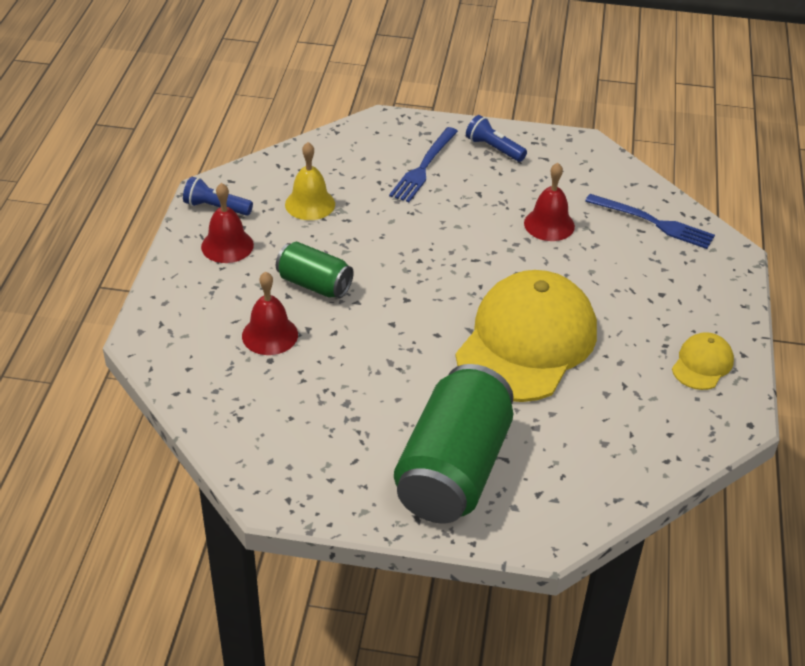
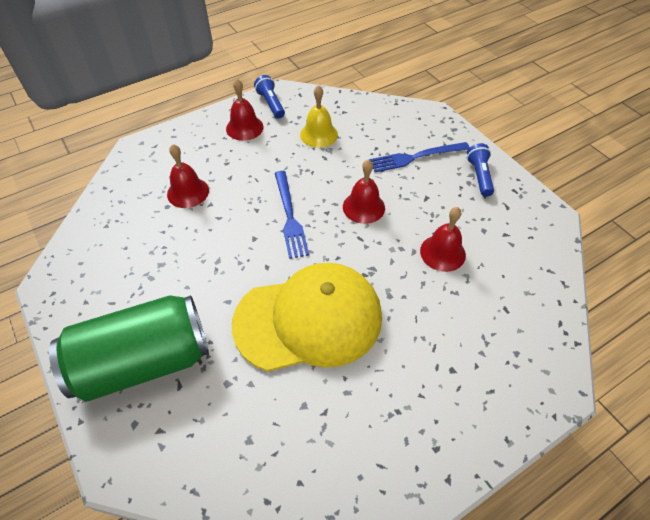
camera: 50 degrees right, 10 degrees up
(314, 284) = (251, 181): green can -> none
(442, 235) = (363, 207): none -> red bell
(653, 222) = (524, 311): blue fork -> blue fork (289, 216)
(702, 364) = (403, 454): yellow cap -> none

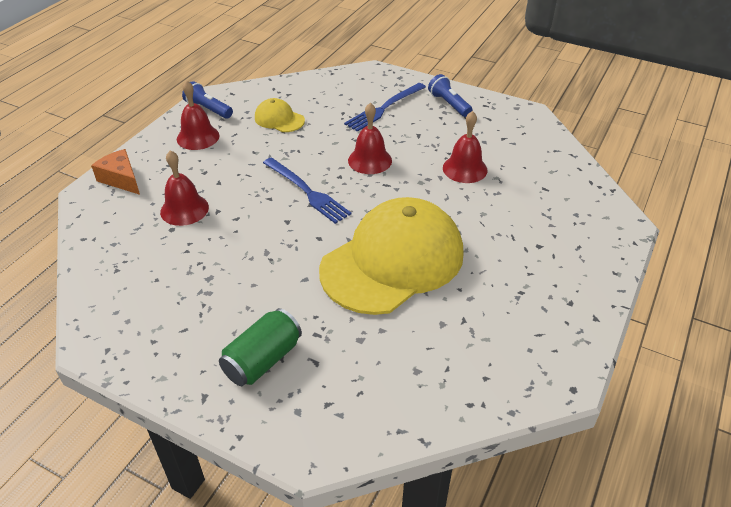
camera: 30 degrees left, 10 degrees down
(143, 361) = (263, 360): green can -> green can, size x0.54
(164, 145) = (121, 179): none -> orange cheese
(319, 134) = (279, 119): yellow bell -> yellow cap

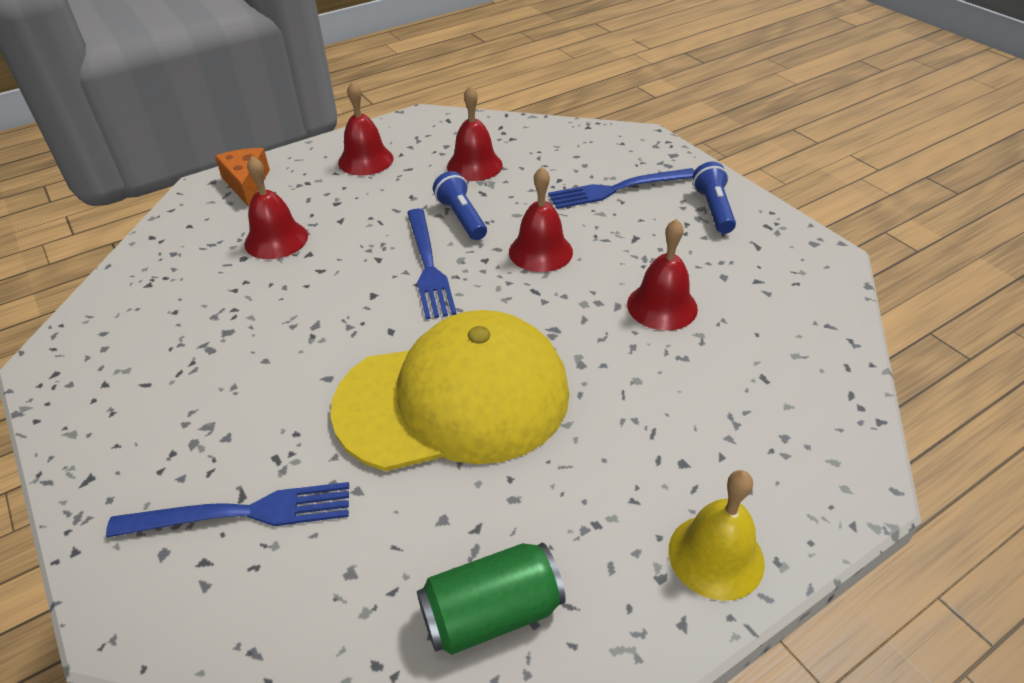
camera: 30 degrees right, 0 degrees up
(208, 109) = (405, 131): blue flashlight -> blue flashlight (461, 218)
(263, 360) = (187, 463): green can -> green can (492, 613)
(279, 119) = (474, 165): yellow cap -> red bell
(325, 370) = (241, 513): none -> blue fork
(587, 282) = (716, 556): none -> yellow bell

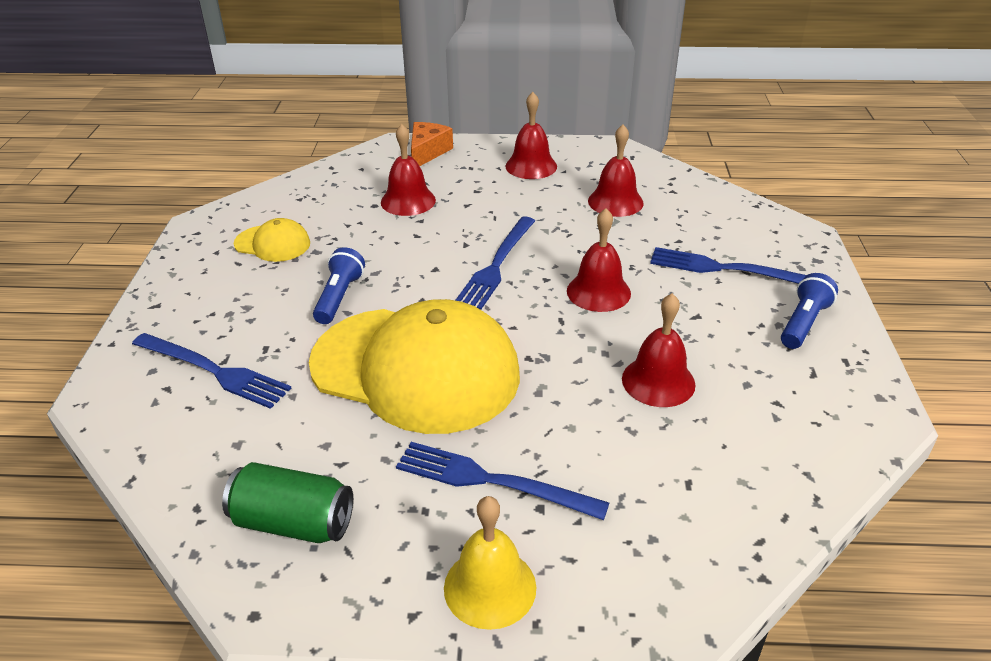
camera: 35 degrees right, 5 degrees down
(167, 345) = (272, 244): none -> yellow cap
(461, 218) = (561, 239): blue flashlight -> blue flashlight (339, 297)
(625, 463) = (493, 481): none -> blue fork

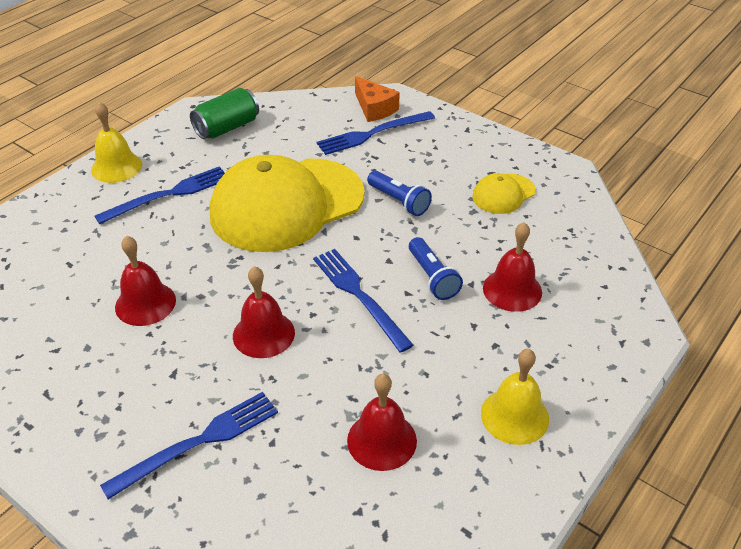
camera: 125 degrees right, 5 degrees up
(427, 152) = (609, 347): orange cheese -> orange cheese (374, 108)
(531, 166) = (514, 416): red bell -> yellow bell
(803, 323) = (86, 436): blue flashlight -> blue flashlight (432, 277)

